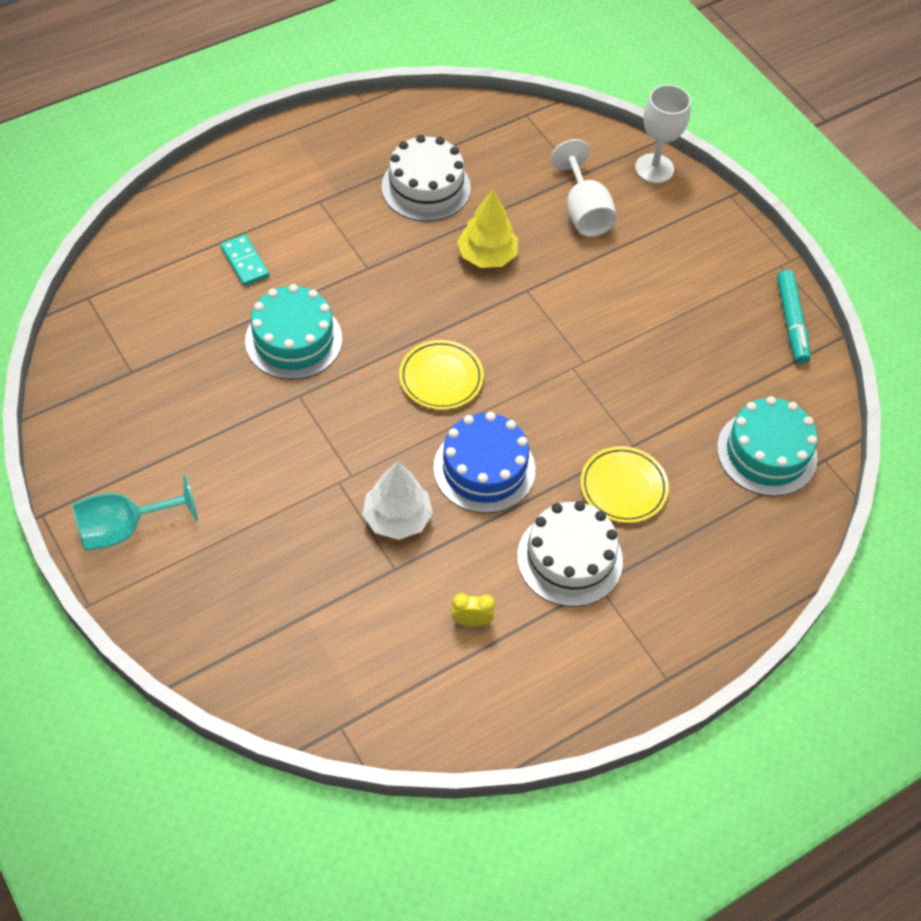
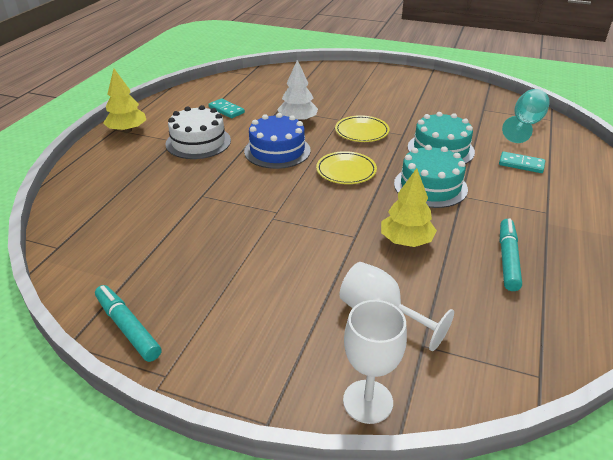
camera: 145 degrees right, 20 degrees down
(124, 528) = (399, 78): turquoise goblet -> turquoise goblet (525, 125)
(426, 187) = (507, 259): white cake -> turquoise marker
(471, 621) = (226, 110): yellow clock -> turquoise domino
(623, 487) = (192, 176): yellow plate -> yellow plate (361, 132)
(651, 662) = (127, 130): none -> yellow tree
(766, 453) = (105, 231): turquoise cake -> turquoise cake (430, 186)

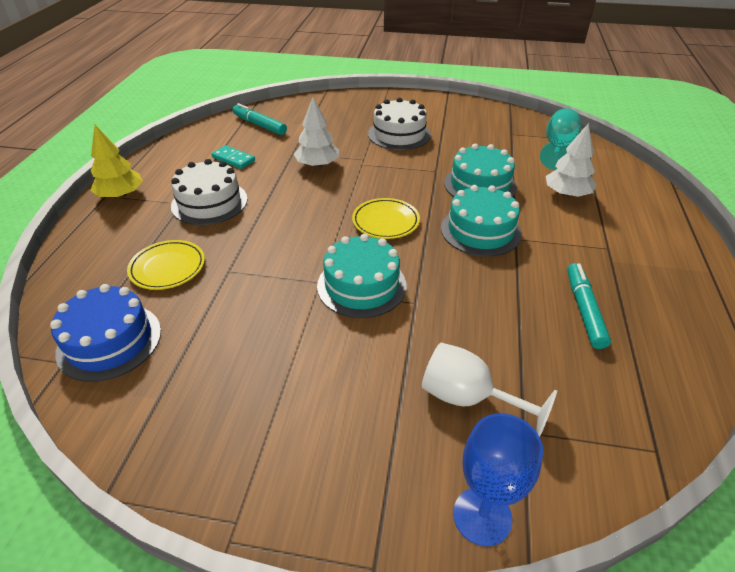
camera: 10 degrees left, 5 degrees up
(128, 328) = (175, 462): turquoise marker -> turquoise marker (259, 125)
(277, 151) = (303, 204): blue cake -> blue cake (109, 341)
(311, 218) = (361, 285): none -> turquoise cake
(361, 132) = (391, 172): yellow plate -> yellow plate (168, 268)
(368, 401) = (482, 516): white goblet -> blue goblet
(377, 102) = (399, 134): none -> white cake
(406, 241) = (472, 301): yellow tree -> none
(521, 164) = (567, 194): turquoise domino -> white tree

